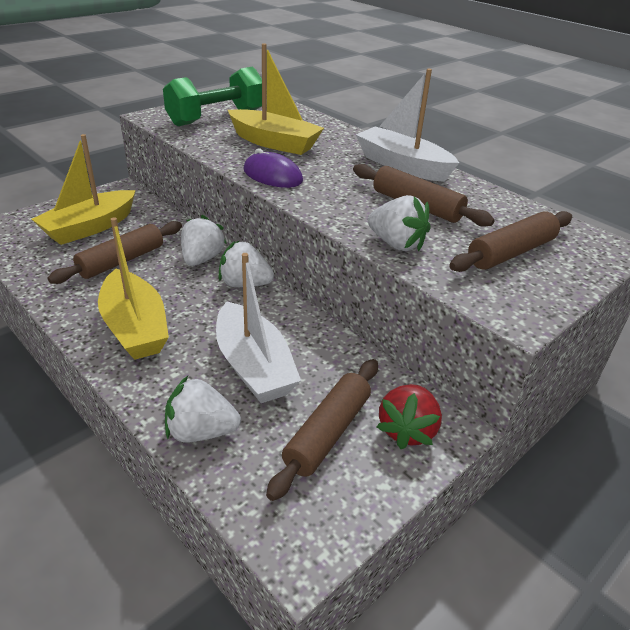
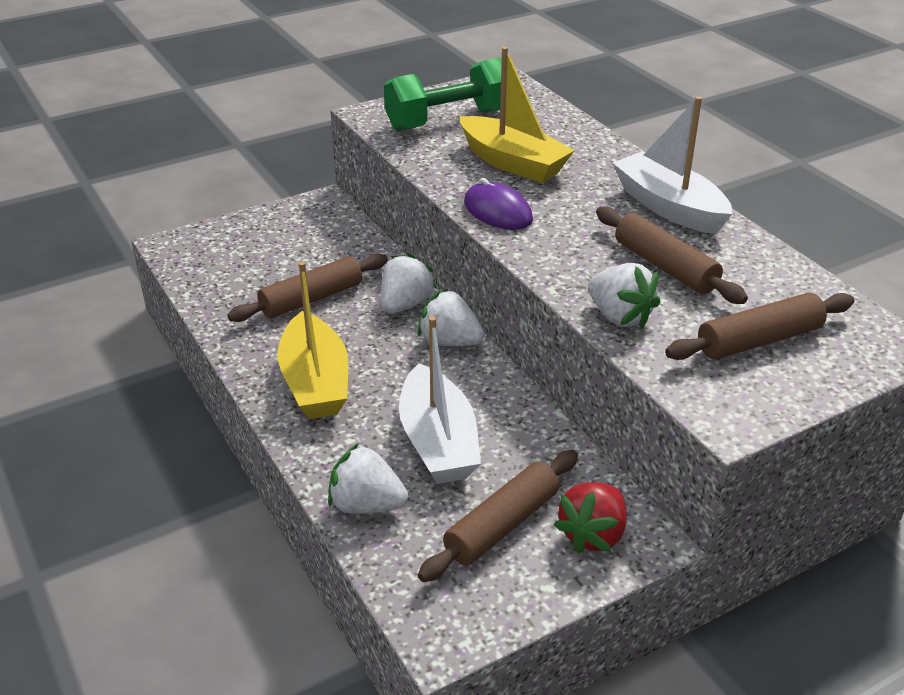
camera: 15 degrees right, 0 degrees up
(89, 227) = (280, 252): yellow boat -> none

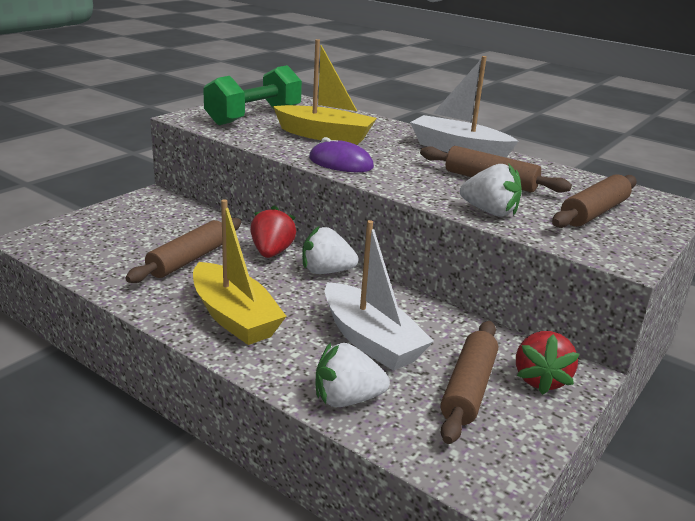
camera: 25 degrees left, 10 degrees down
(405, 305) = (272, 252): white strawberry -> red strawberry

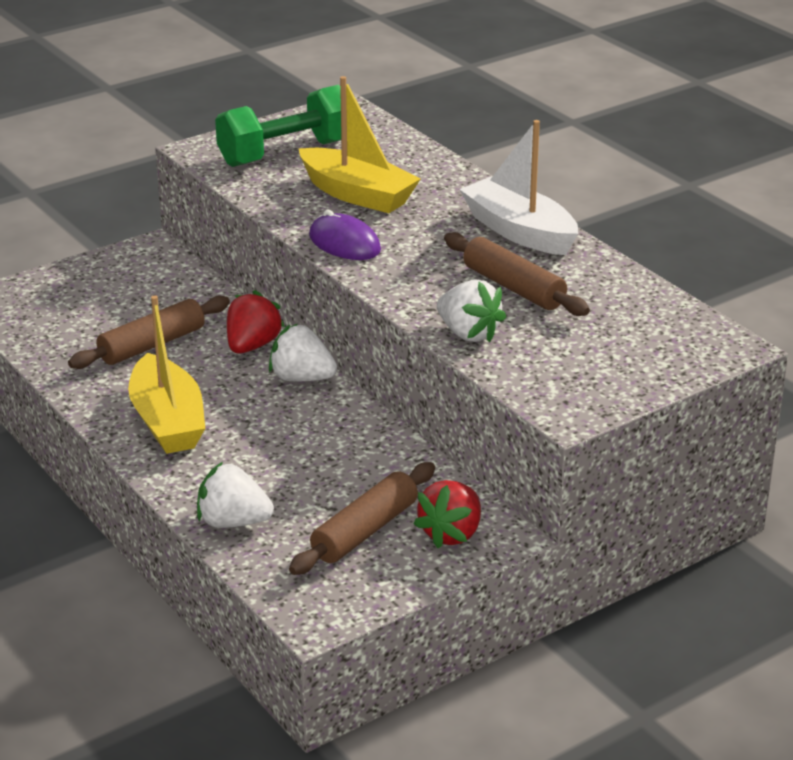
camera: 20 degrees right, 5 degrees up
(370, 340) = (297, 467): white boat -> none
(593, 212) = (600, 347): brown rolling pin -> none

